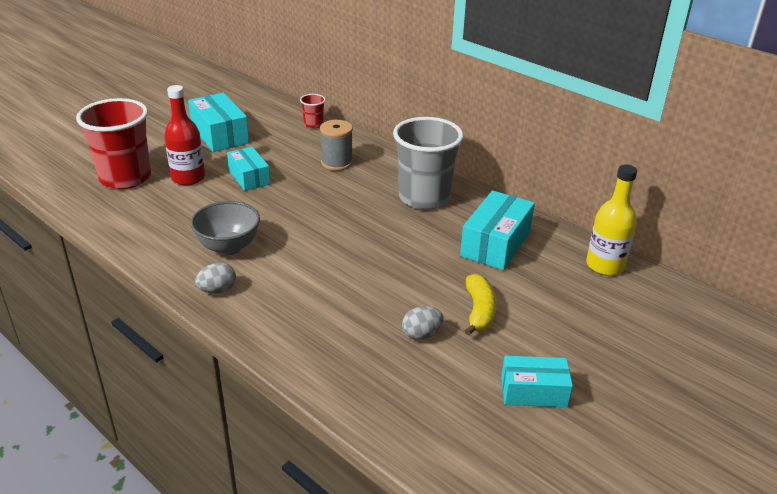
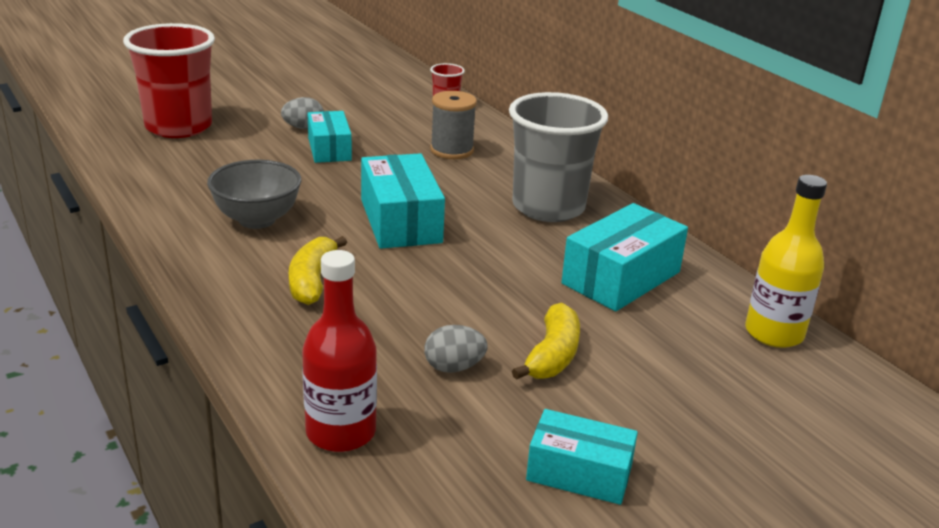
camera: 15 degrees right, 5 degrees down
(188, 178) = (254, 138): red bottle -> red bottle (341, 432)
(217, 290) = (214, 265): grey egg -> grey egg (303, 128)
(220, 135) = (320, 99): turquoise box -> turquoise box (401, 221)
(294, 289) = (312, 281): none -> yellow banana

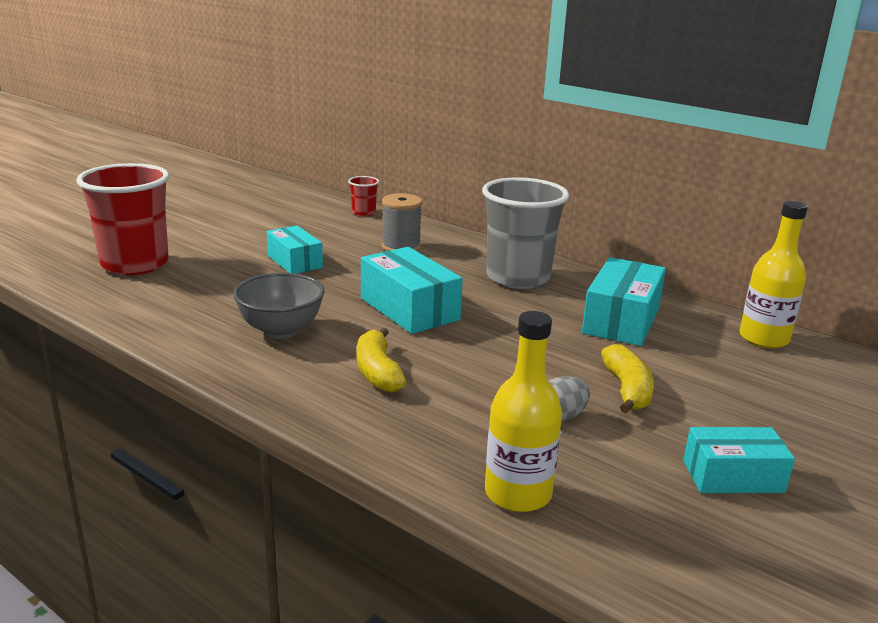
camera: 20 degrees left, 5 degrees down
(303, 128) = (255, 248): grey egg -> none
(341, 432) = (518, 493): red bottle -> yellow bottle

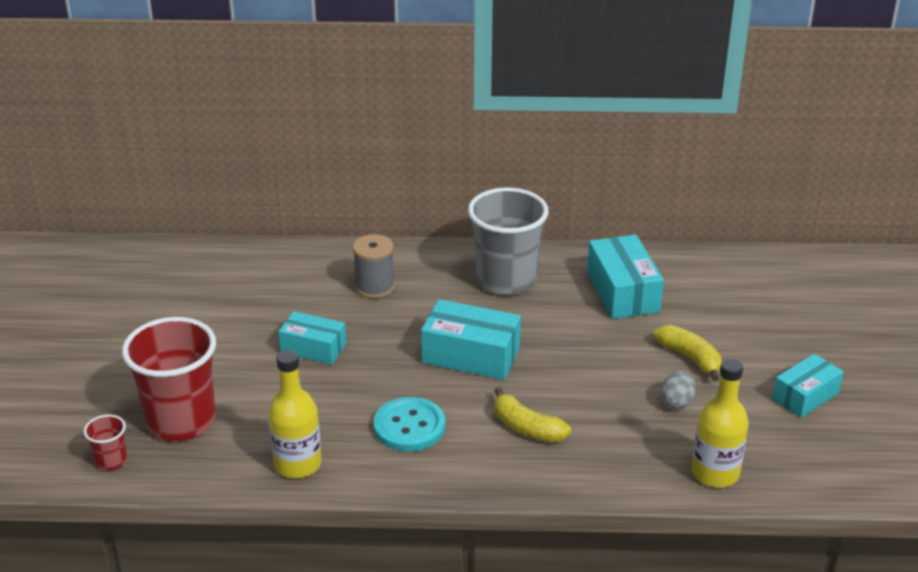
camera: 35 degrees left, 10 degrees up
(281, 330) = (409, 426): grey bowl -> turquoise button
(363, 213) = (284, 256): red cup -> red cup (111, 461)
(763, 338) = (722, 265): yellow bottle -> yellow bottle (297, 464)

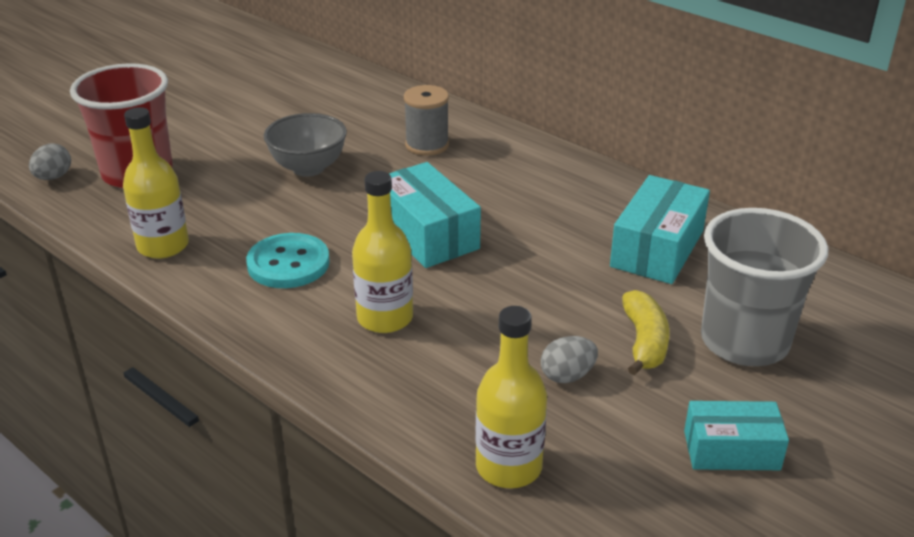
camera: 40 degrees right, 0 degrees up
(111, 461) = (53, 177): red cup -> grey egg
(313, 348) = (308, 168): turquoise box -> grey bowl
(506, 280) = (552, 189): grey cup -> grey cup (744, 342)
(526, 427) = (385, 318): yellow banana -> yellow bottle

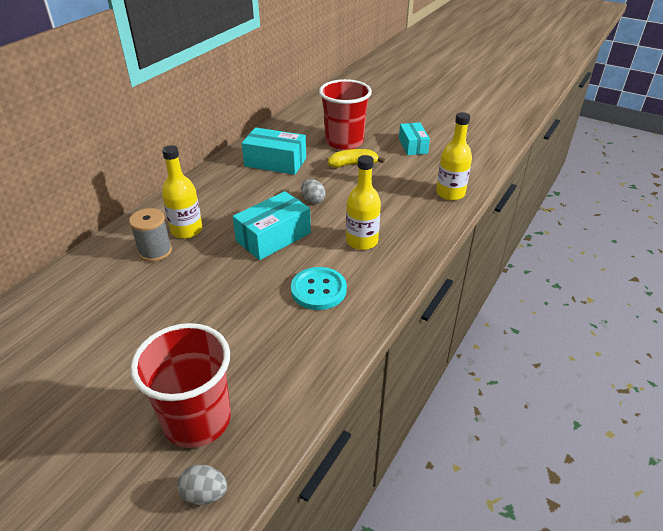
camera: 100 degrees left, 5 degrees up
(163, 246) = (311, 362): yellow bottle -> yellow bottle (186, 230)
(308, 168) = (188, 306): grey bowl -> none
(567, 376) = (385, 182): grey egg -> grey egg (313, 200)
(744, 342) = (344, 142): grey cup -> red cup

